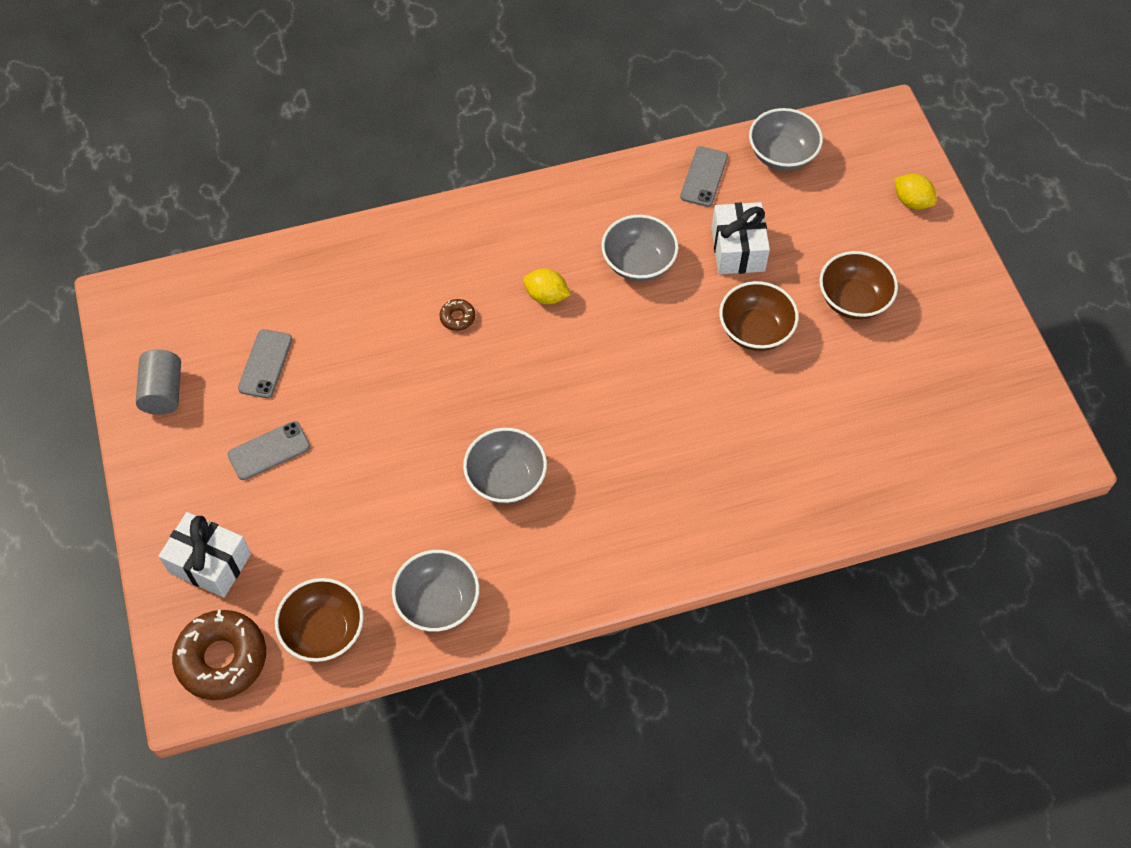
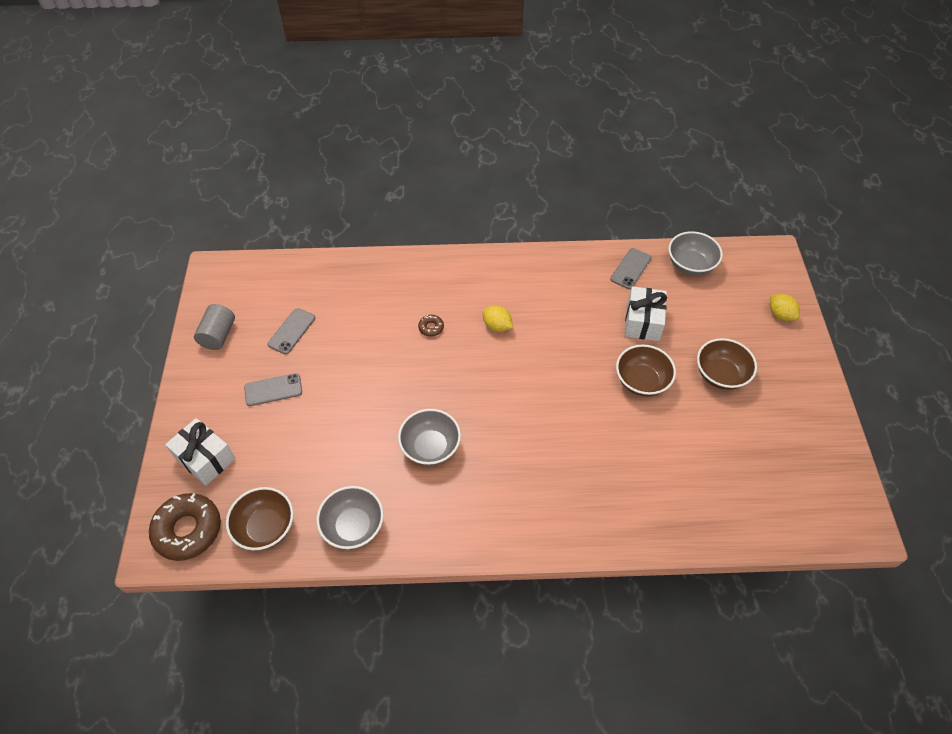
camera: 15 degrees right, 5 degrees down
(638, 263) = (568, 317): grey bowl -> none

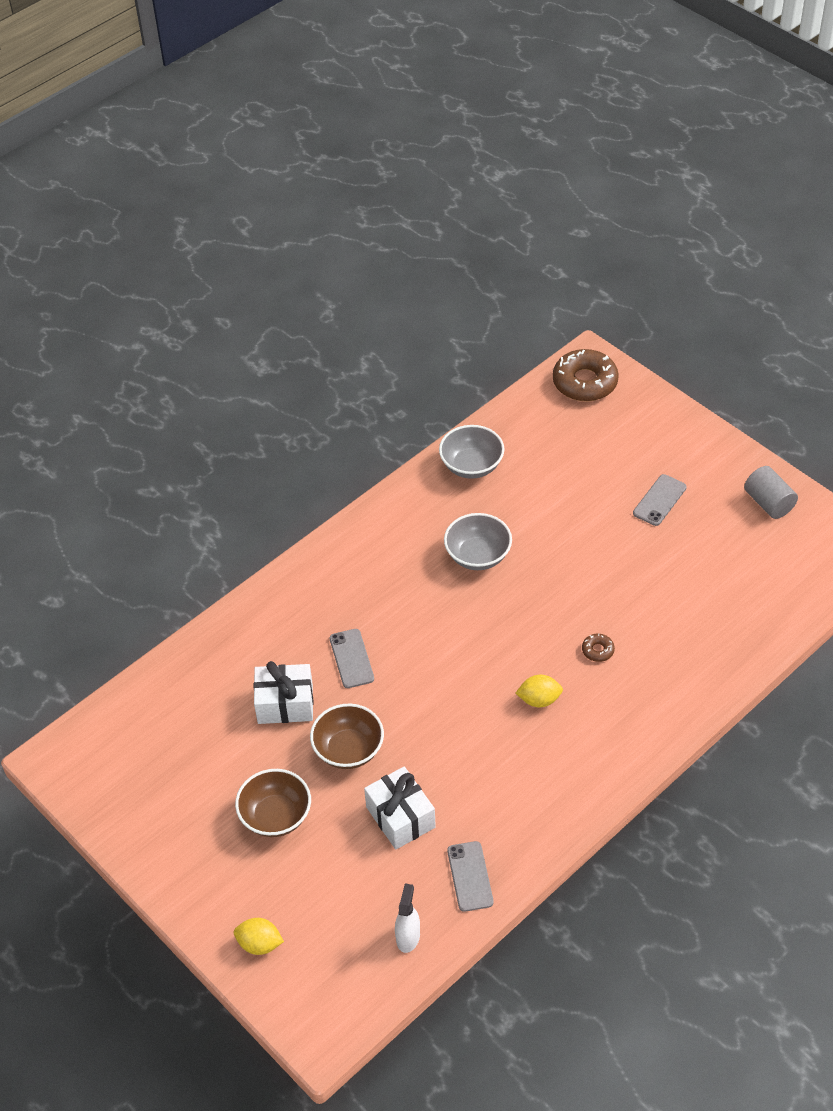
camera: 140 degrees right, 5 degrees down
(205, 458) = (638, 424): white gift -> white gift (285, 704)
(265, 527) = (533, 421): brown bowl -> none
(291, 331) = (714, 552): grey phone -> grey phone (351, 658)
(690, 265) = (408, 937): grey bowl -> white spray bottle

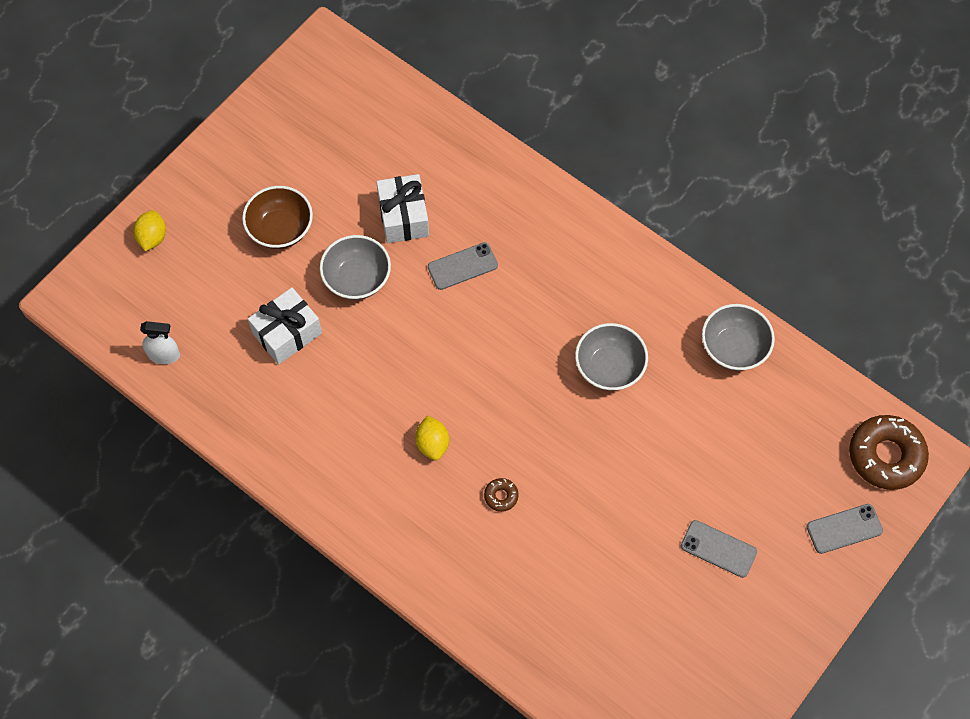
camera: 80 degrees right, 15 degrees up
(348, 750) = (357, 279): brown bowl -> grey bowl
(470, 876) = (228, 400): grey phone -> grey phone (844, 529)
(768, 503) = (736, 672): grey cylinder -> none

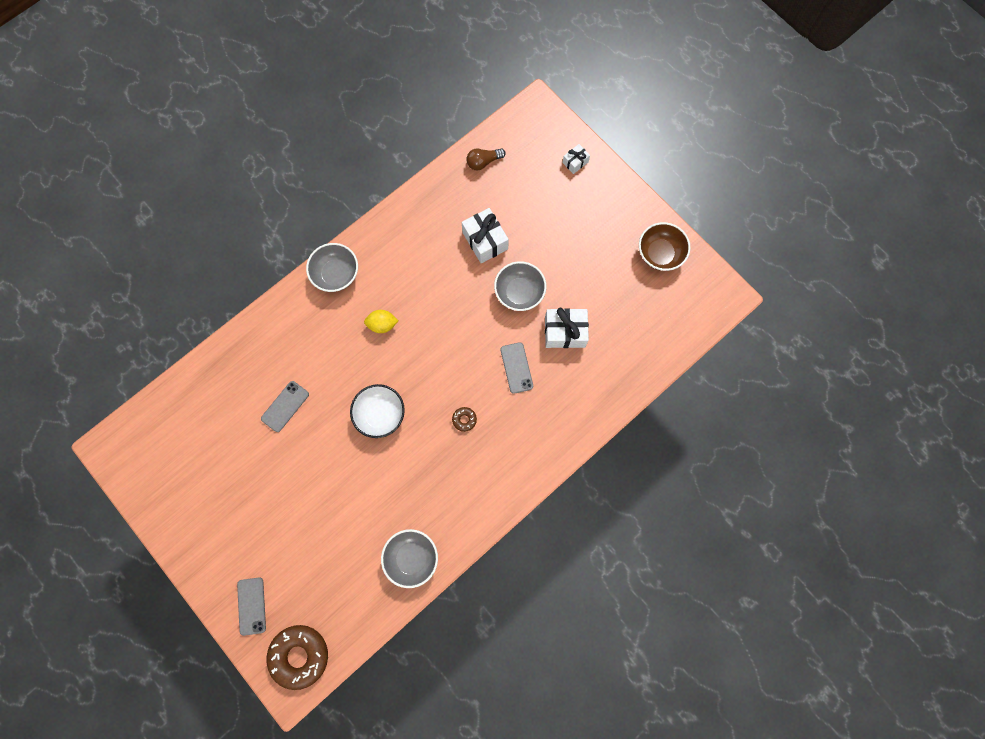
camera: 100 degrees right, 10 degrees up
(152, 237) = (575, 162): yellow lemon -> white gift
(164, 355) = (483, 162): white spray bottle -> brown light bulb
(280, 229) = (568, 246): brown bowl -> brown bowl (660, 254)
(501, 496) = (334, 364): brown donut -> brown donut (464, 419)
(559, 421) = (380, 414): none -> white bowl
(609, 367) = (414, 459): grey bowl -> grey bowl (336, 274)
(718, 549) = (260, 508): grey phone -> grey phone (285, 406)

